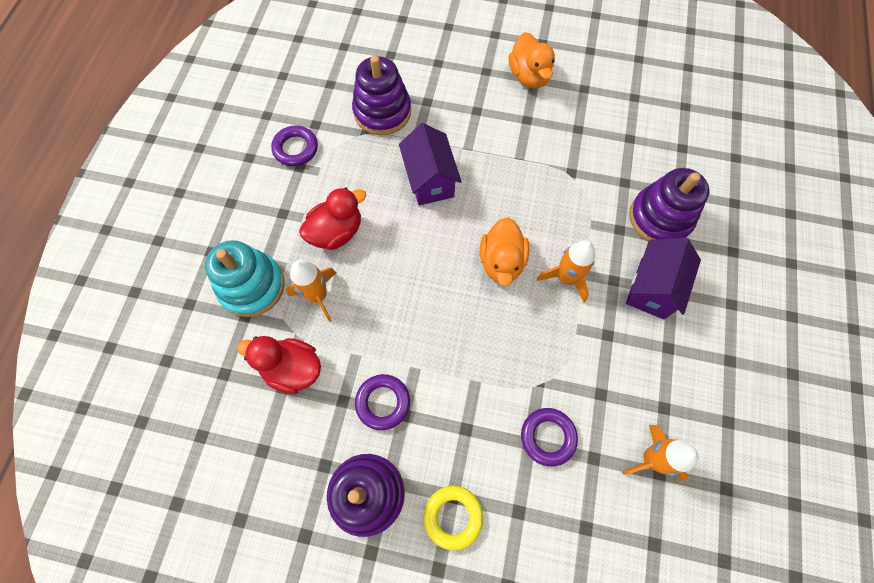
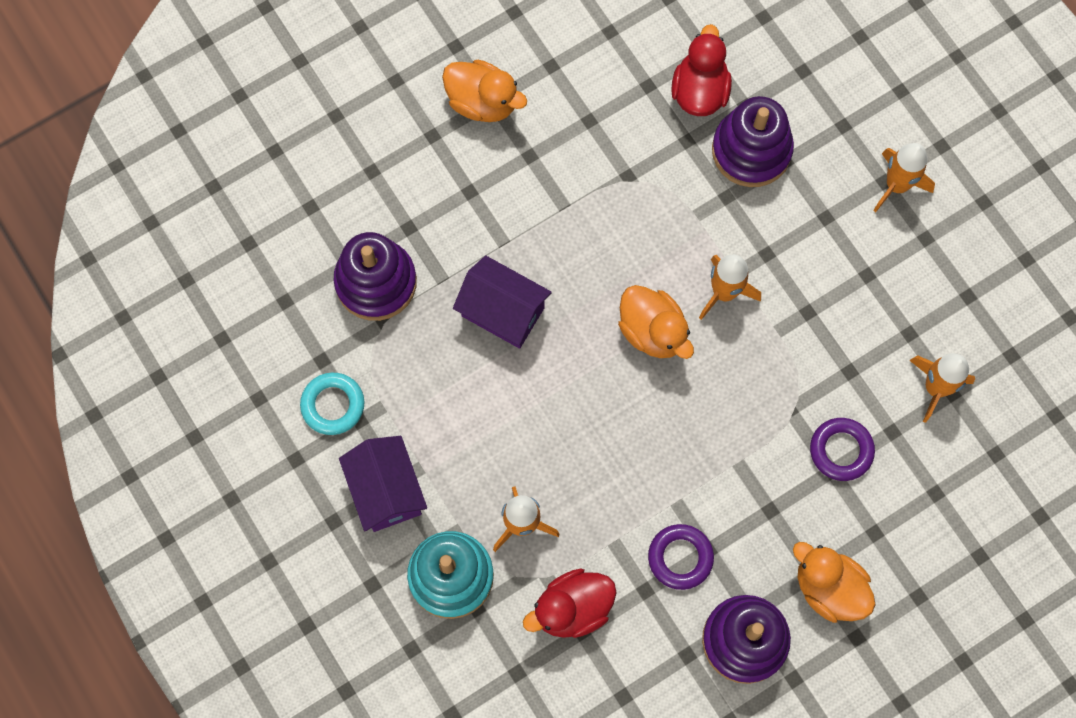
camera: 45 degrees left, 5 degrees up
(295, 148) = (333, 405): purple ring -> turquoise ring
(336, 232) = (471, 449): red duck -> red duck (699, 91)
(453, 516) = (829, 588): yellow ring -> orange duck
(652, 288) = (805, 230): purple house -> purple house (386, 491)
(738, 313) = (896, 185): none -> orange rocket

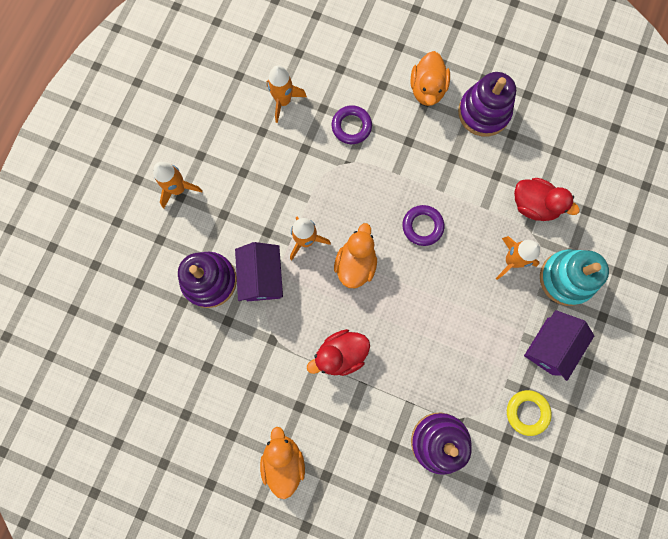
camera: 125 degrees left, 5 degrees up
(333, 405) = (527, 412): turquoise ring -> yellow ring
(503, 312) = (404, 354): purple house -> purple house (262, 277)
(680, 557) = (467, 169): purple ring -> purple ring (422, 226)
(699, 91) = (190, 334): red duck -> red duck (340, 354)

